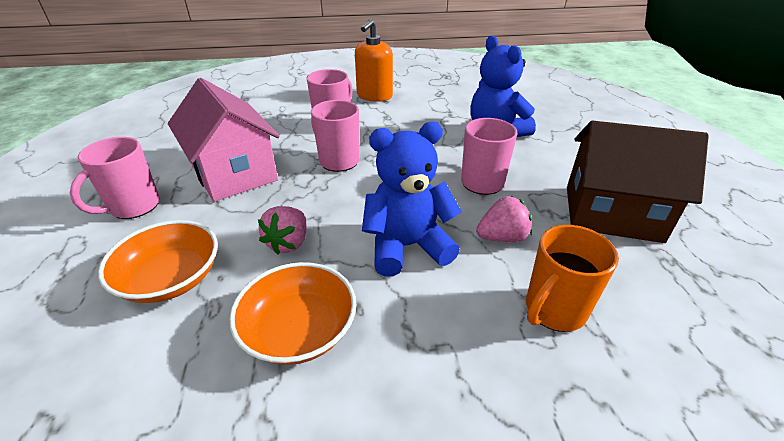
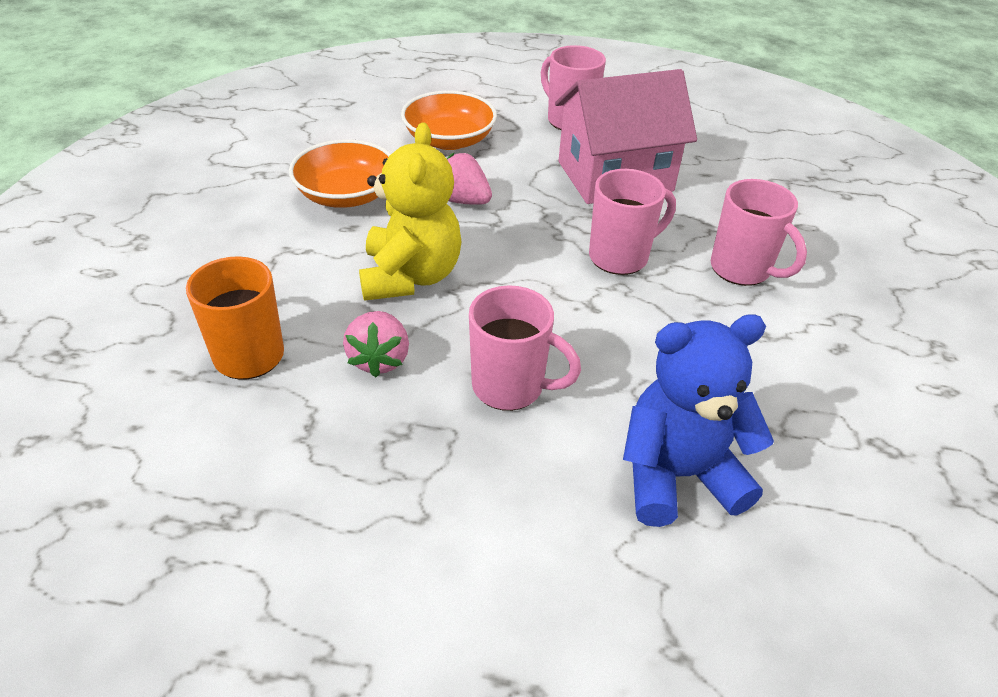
camera: 105 degrees right, 5 degrees up
(374, 96) = (863, 339): orange soap dispenser -> none
(407, 246) = (410, 276): blue teddy bear -> yellow teddy bear
(612, 213) = (357, 513): brown house -> none

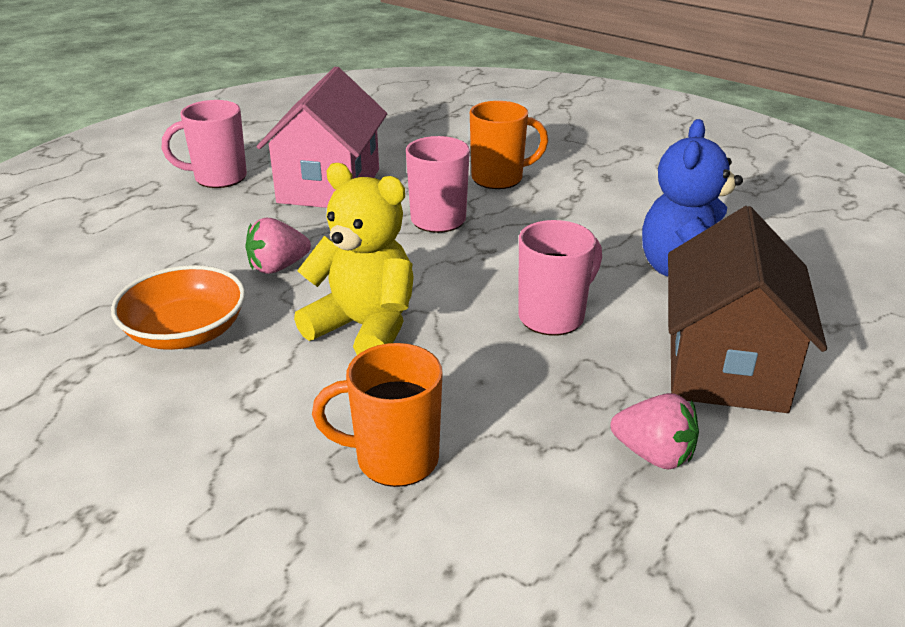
camera: 60 degrees left, 10 degrees down
(379, 359) = (468, 376): pink strawberry -> pink strawberry (654, 455)
(449, 140) = (166, 246): orange bowl -> none
(514, 552) = (726, 366): none -> brown house
(742, 269) = (499, 178): pink mug -> orange mug

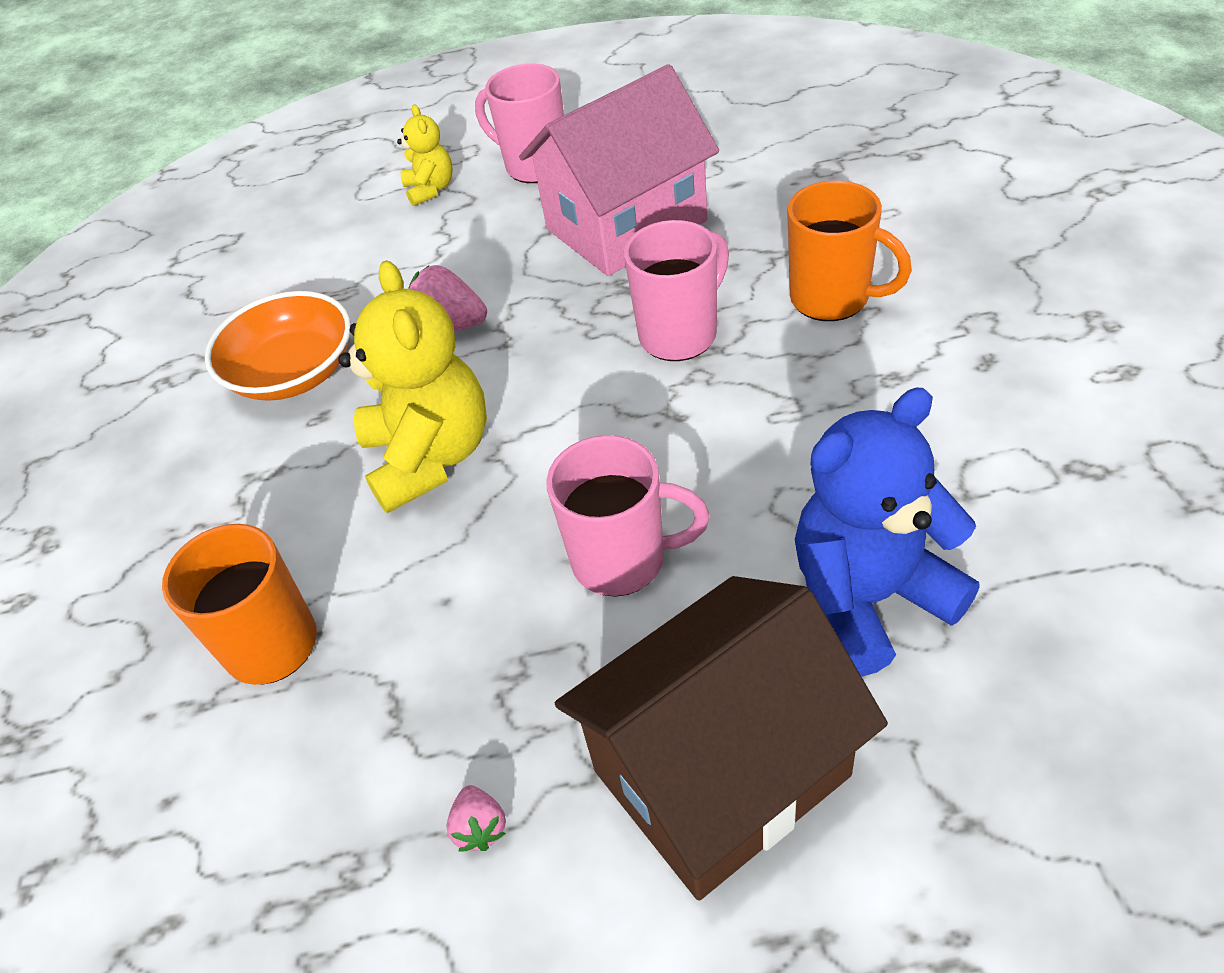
camera: 50 degrees right, 15 degrees up
(151, 211) = (430, 189): none -> yellow teddy bear
(654, 455) = (480, 828): pink strawberry -> pink strawberry, size x0.57

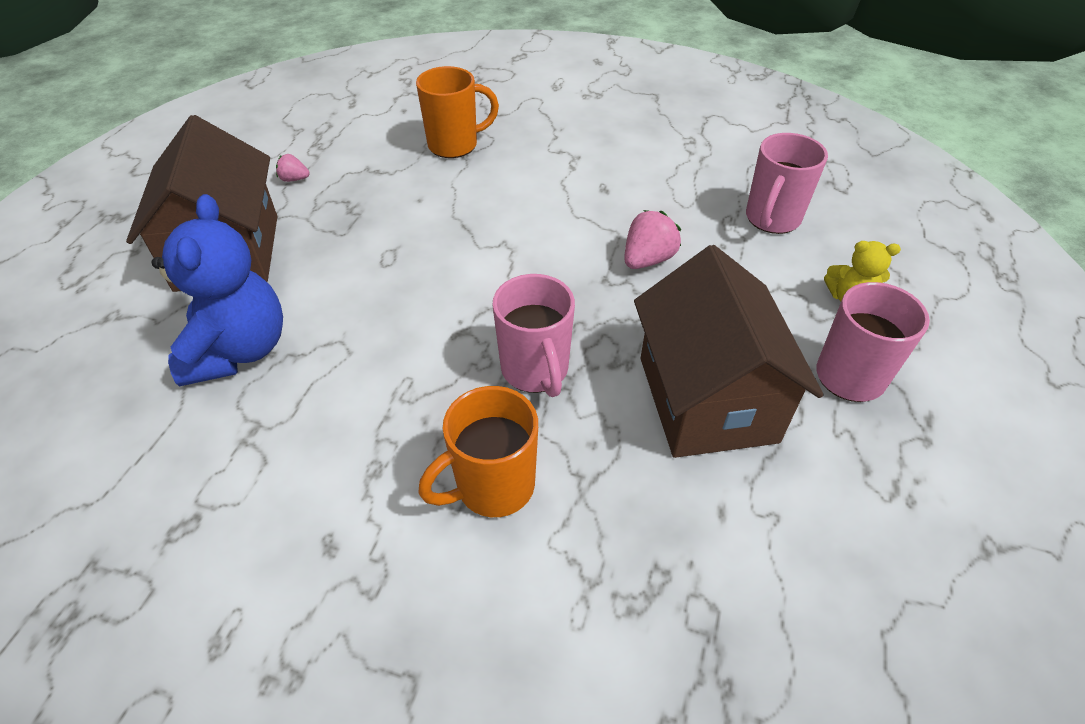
camera: 110 degrees right, 0 degrees up
(293, 372) = (656, 186): orange bowl -> none
(430, 457) = (527, 220): yellow teddy bear -> none
(622, 560) = (374, 266): pink mug -> pink mug (772, 219)
(626, 225) = (707, 399): pink house -> brown house

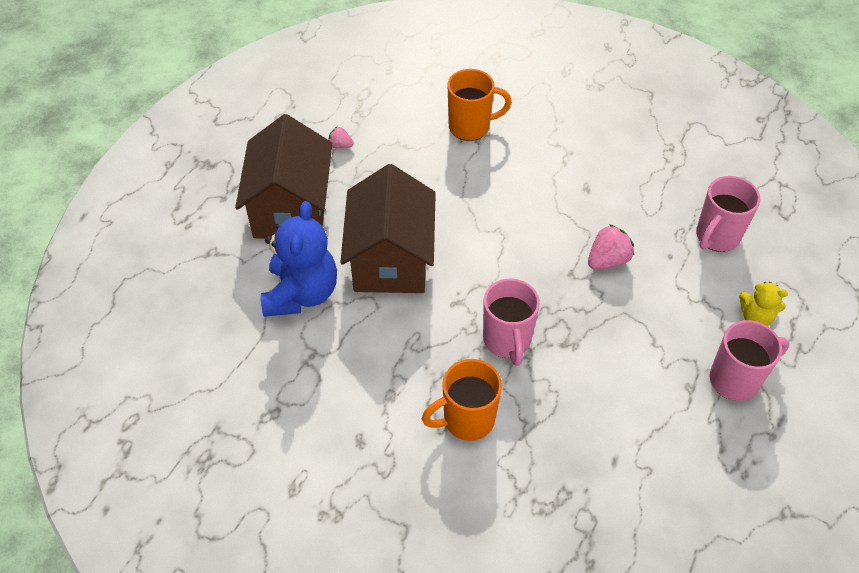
camera: 10 degrees right, 5 degrees up
(707, 399) = (625, 381): brown house -> brown house (391, 259)

